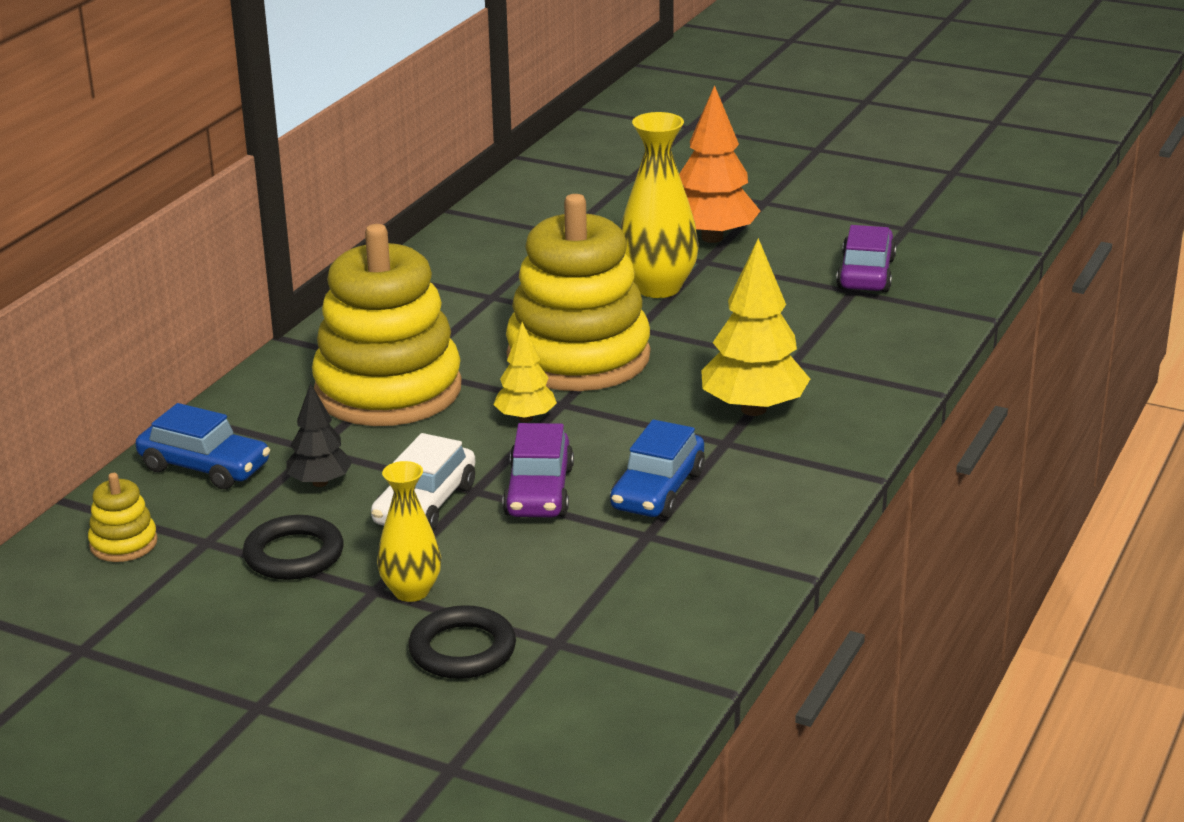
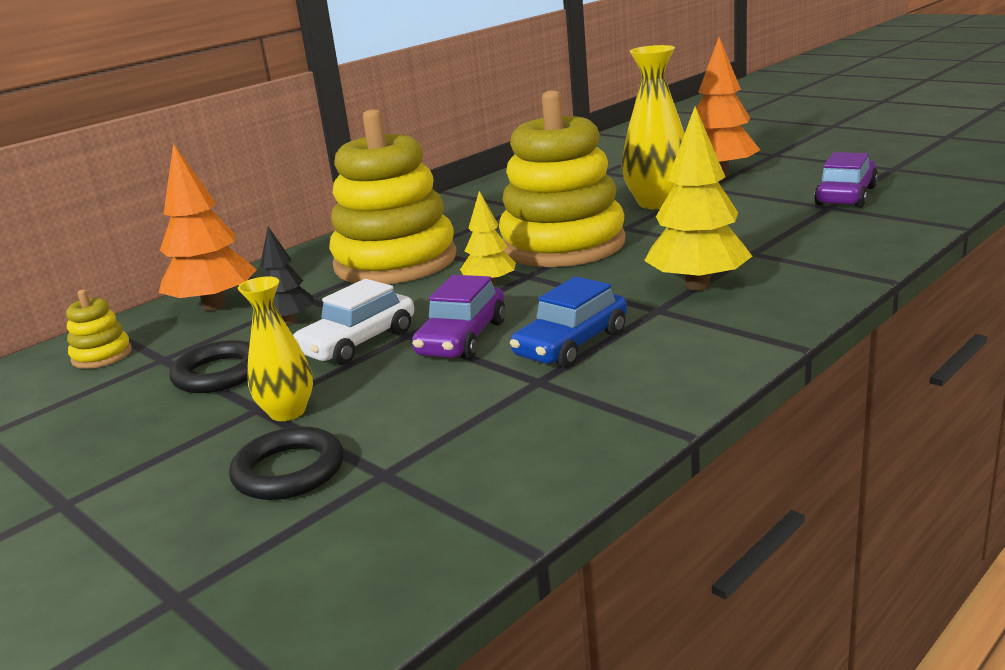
camera: 20 degrees right, 5 degrees down
(205, 467) = (214, 306): blue car -> orange tree

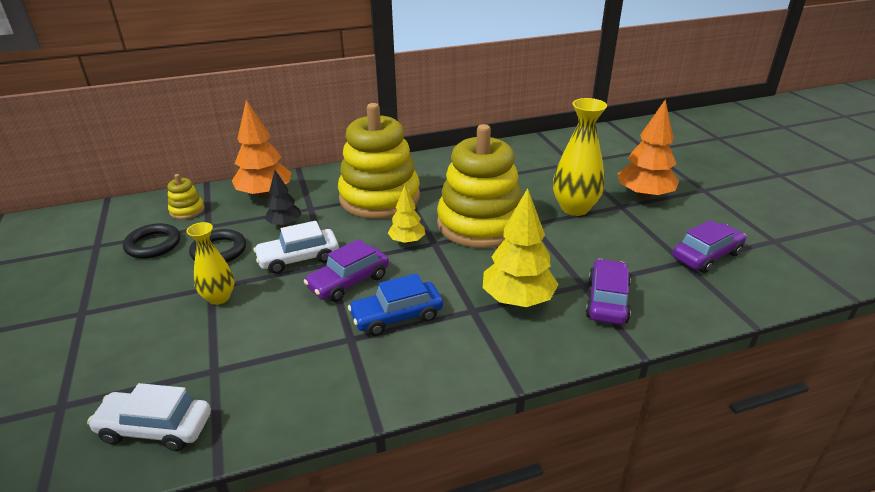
camera: 25 degrees right, 10 degrees up
(289, 471) = (179, 343): black ring -> black ring (153, 244)
(375, 554) = (155, 428): none -> white car
(795, 255) = (607, 300): none -> purple car

